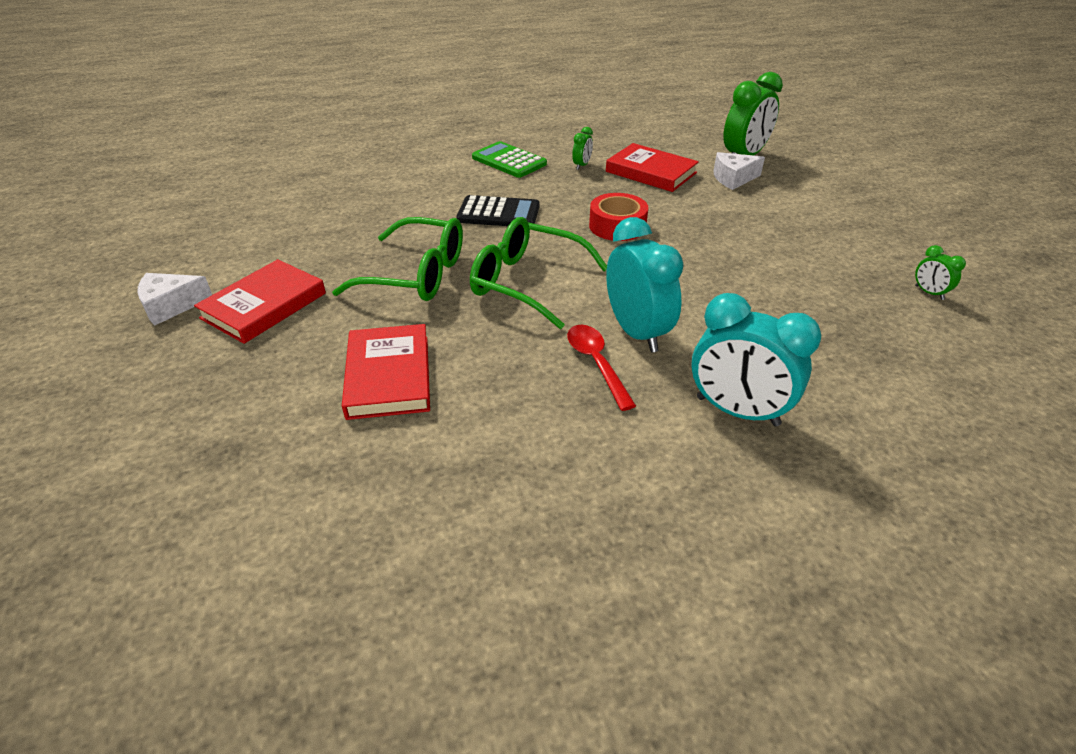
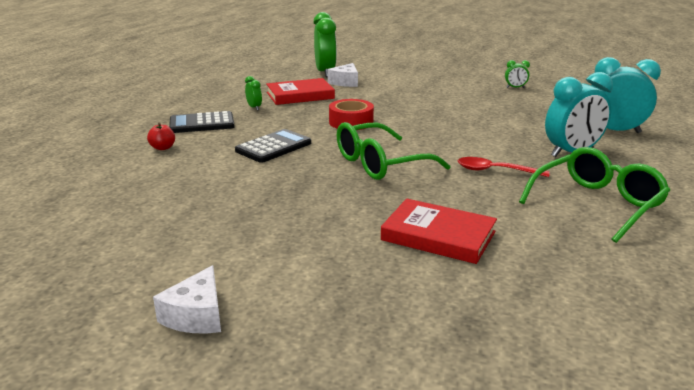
camera: 55 degrees left, 15 degrees down
(264, 306) = (269, 266): red book -> none
(417, 275) = (316, 194): green glasses -> green glasses (597, 204)
(436, 169) = (163, 148): none -> red apple
(509, 161) = (202, 124): green calculator -> black calculator
(636, 332) = (475, 152): turquoise clock -> turquoise clock (614, 131)

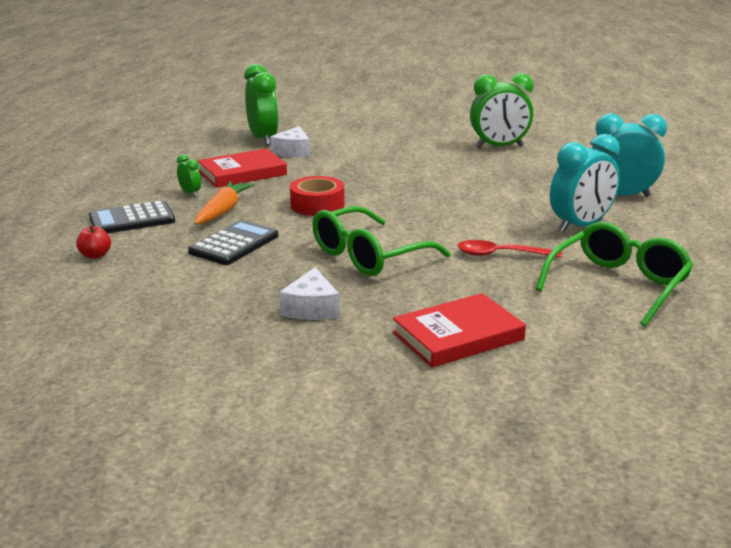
camera: 10 degrees left, 0 degrees up
(196, 315) = (221, 450): white cheese -> white cheese (311, 308)
(274, 122) = (223, 211): none -> orange carrot
(438, 236) = (458, 336): red book -> red book turned 45 degrees counterclockwise
(515, 88) = (499, 147): green clock -> green clock, size x2.19

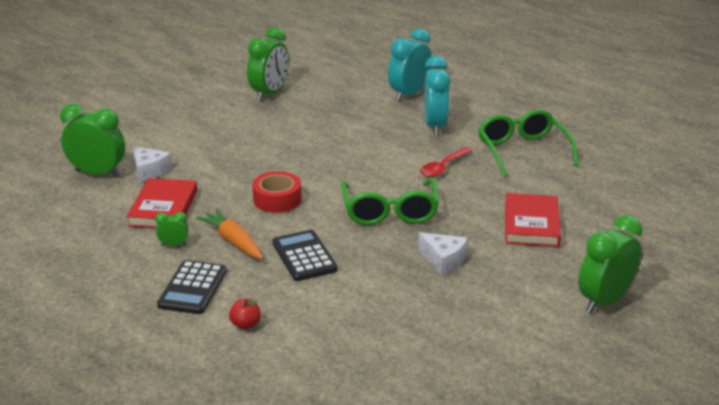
camera: 55 degrees left, 5 degrees up
(345, 433) = (604, 301): none -> green clock

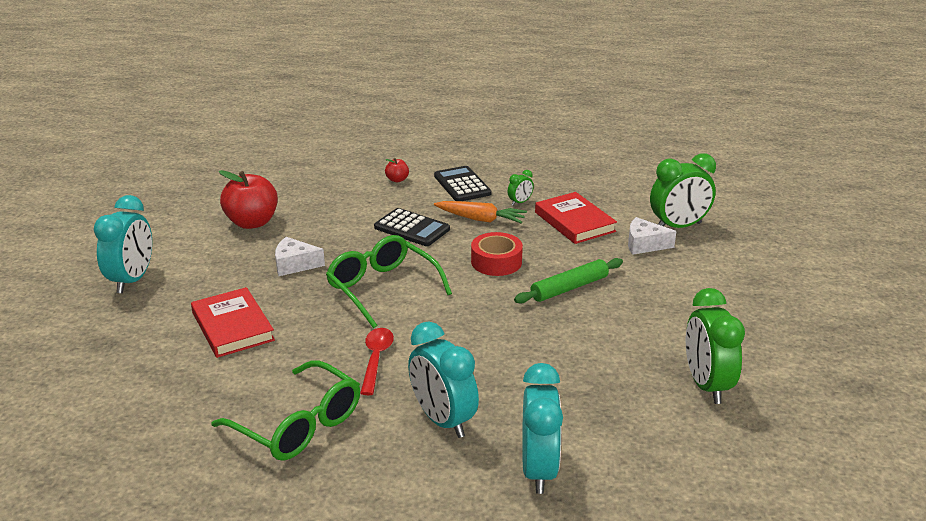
camera: 145 degrees right, 0 degrees up
(256, 163) = (569, 288): none -> green rolling pin
(450, 327) = (252, 222): none -> red apple
(604, 301) = (132, 280): green clock -> turquoise clock

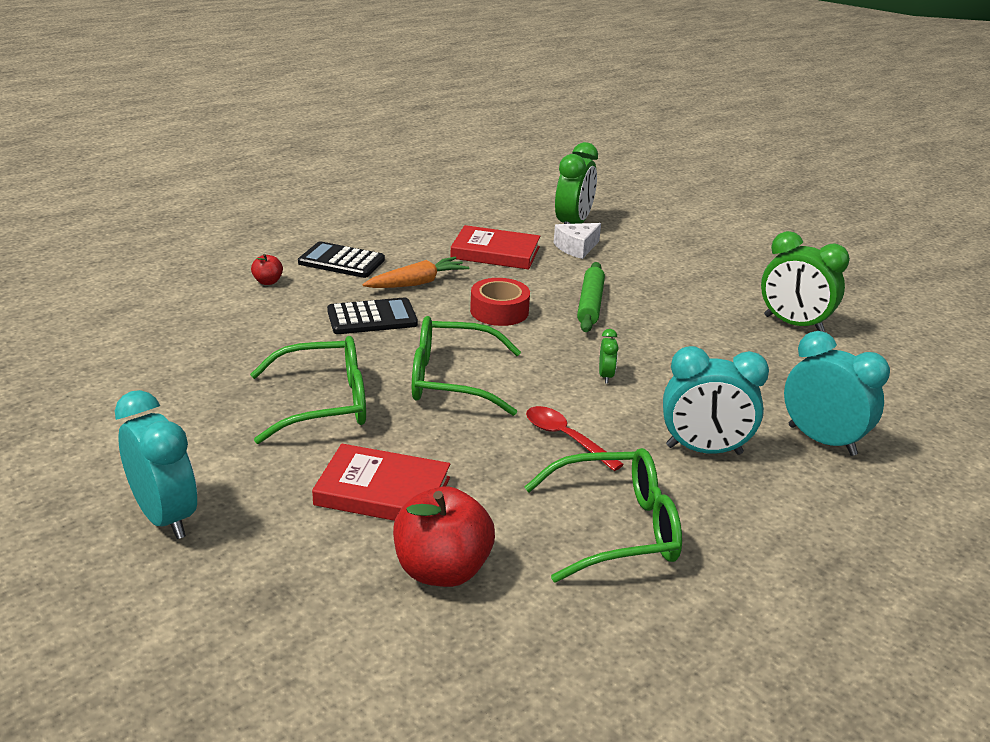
camera: 50 degrees left, 0 degrees up
(252, 222) = (190, 389): red apple -> red apple (442, 570)
(295, 264) = (325, 403): white cheese -> green glasses
(520, 202) = (422, 255): green clock -> green clock (605, 376)

